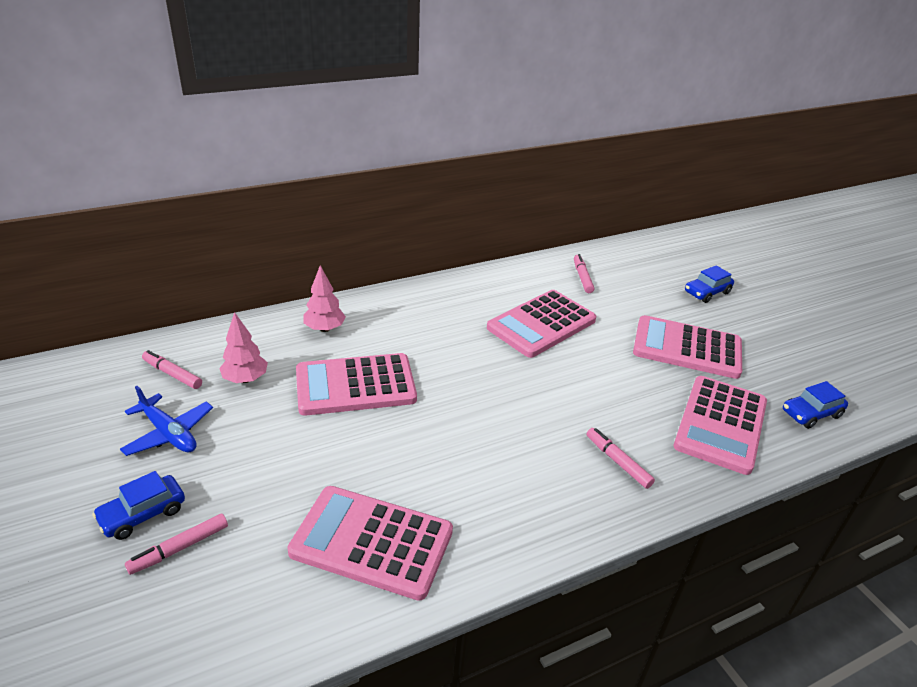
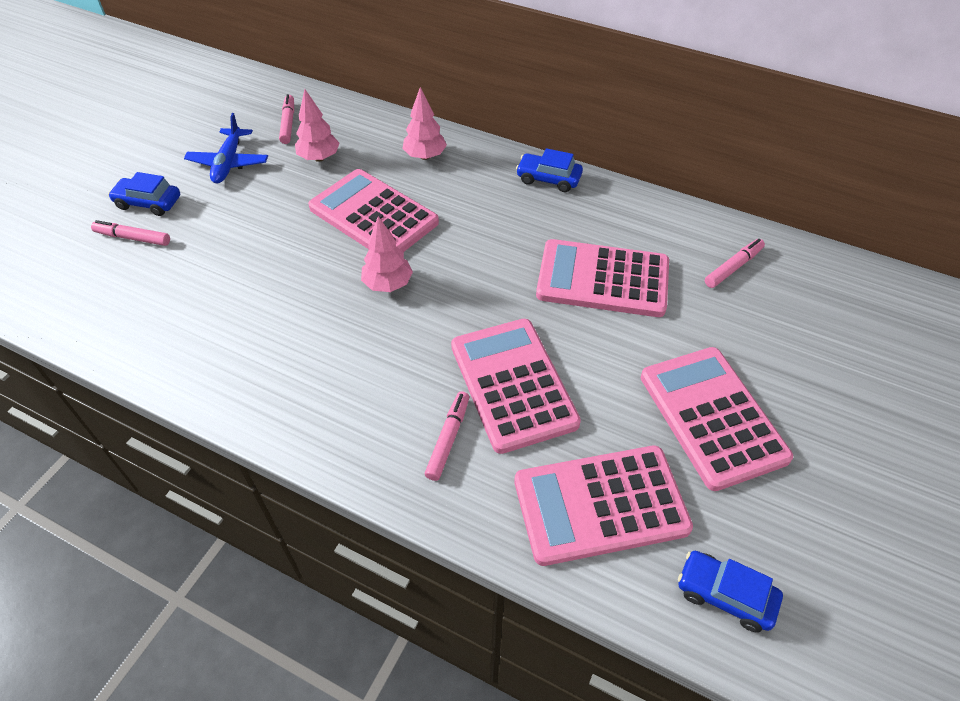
camera: 55 degrees right, 15 degrees up
(372, 542) = (211, 327): pink calculator -> pink calculator (513, 384)
(440, 415) = (388, 284): none -> pink tree
(707, 292) = (863, 389): blue car -> blue car (548, 179)

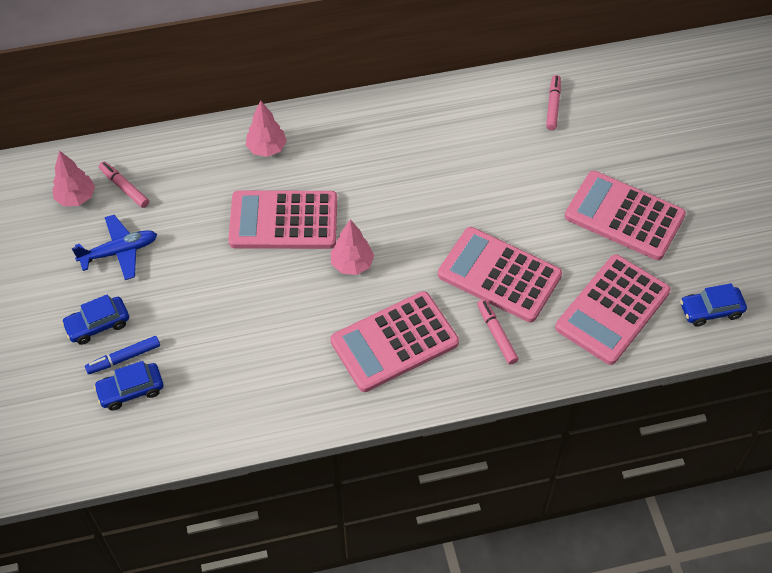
camera: 40 degrees left, 5 degrees up
(133, 238) = (124, 358): pink marker -> blue marker
(229, 163) = (119, 252): blue plane -> blue plane turned 75 degrees counterclockwise
(319, 158) = (187, 201): pink tree -> pink tree (76, 198)
(548, 179) = (375, 112): blue car -> blue car (131, 390)
(602, 279) = (484, 167): pink calculator -> pink calculator (394, 342)

